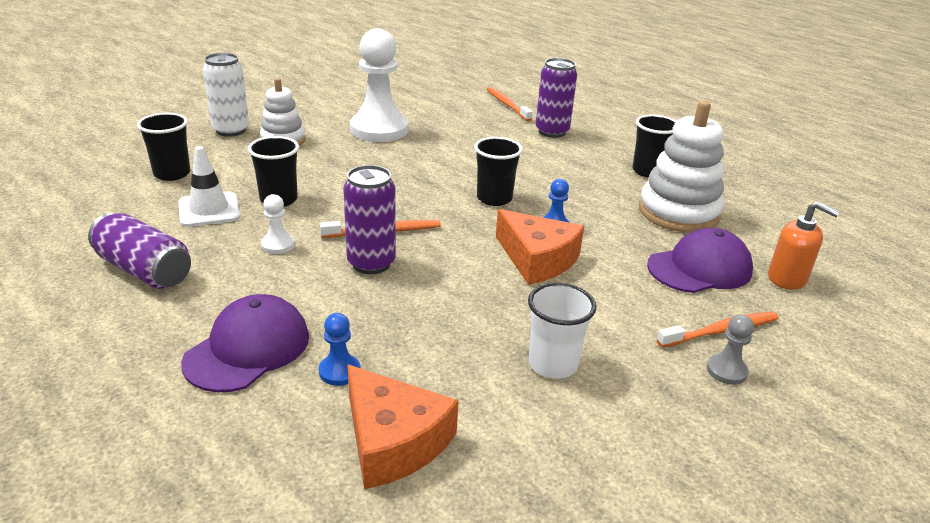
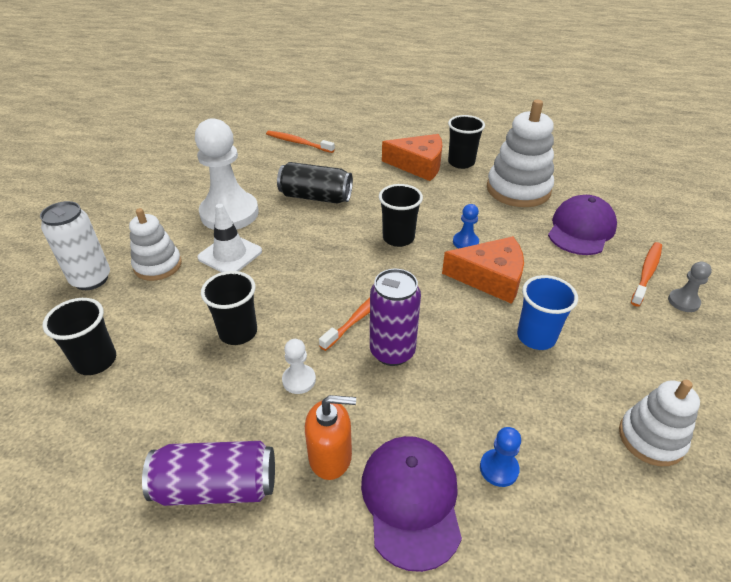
camera: 35 degrees left, 10 degrees up
(209, 210) = (189, 380): white traffic cone -> white traffic cone (230, 254)
(393, 441) = (605, 500): orange cheese -> orange cheese (418, 165)
(465, 145) = (316, 197): none -> black can
(507, 434) = (651, 438): none -> white stacking toy
(513, 316) = (536, 337): none -> blue cup
(552, 132) = (360, 155): purple can -> none
(552, 364) = (604, 361): white cup -> none
(787, 278) = (627, 211): orange soap dispenser -> orange soap dispenser (330, 456)

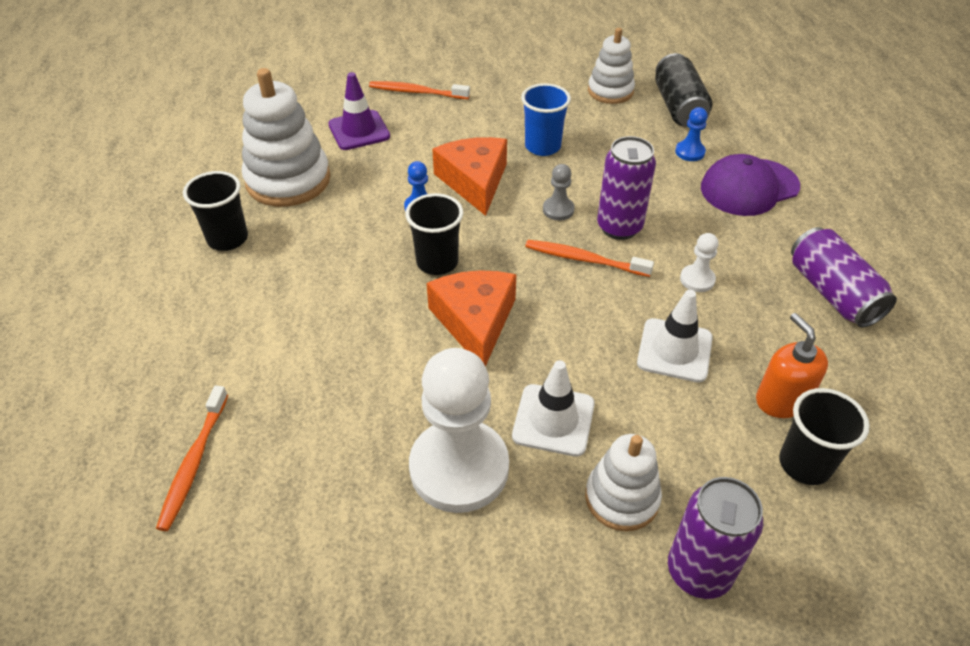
camera: 110 degrees left, 5 degrees up
(91, 279) = (698, 572): white can -> purple can
(238, 332) = (674, 350): black cup -> white traffic cone
(316, 197) = (373, 373): black can -> black can (679, 107)
(330, 456) = (752, 236): orange soap dispenser -> orange soap dispenser (781, 400)
(418, 165) = (245, 281): orange cheese -> orange cheese (475, 321)
(581, 229) = (359, 130): purple cap -> purple traffic cone
(683, 301) = (448, 75): grey pawn -> grey pawn (558, 210)

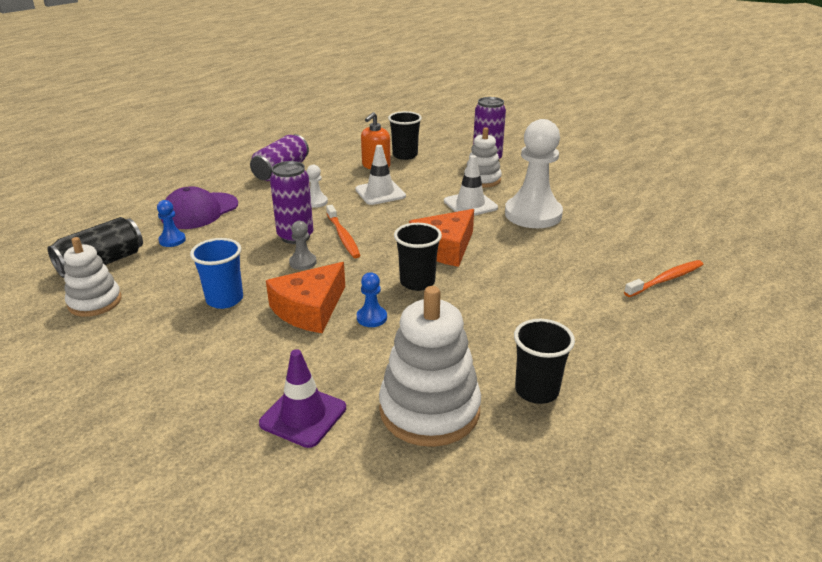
camera: 130 degrees left, 15 degrees down
(416, 92) = (189, 419): orange toothbrush -> none
(749, 187) = (199, 211): purple cap -> purple cap turned 105 degrees clockwise

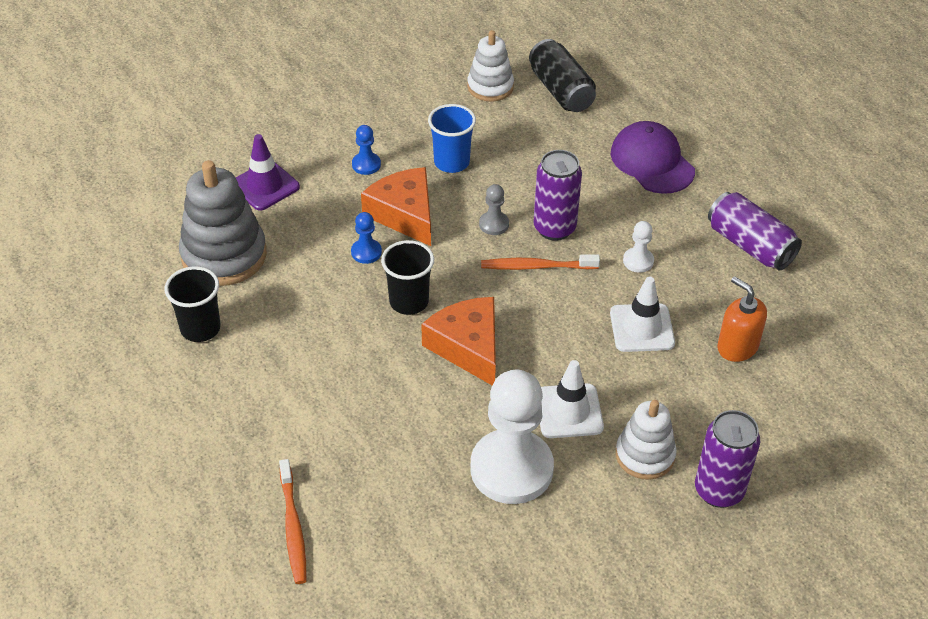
camera: 110 degrees right, 15 degrees up
(172, 240) = (588, 137): blue pawn -> blue pawn (366, 165)
(405, 155) = (769, 392): black cup -> none
(429, 410) = (224, 255): white stacking toy -> grey stacking toy

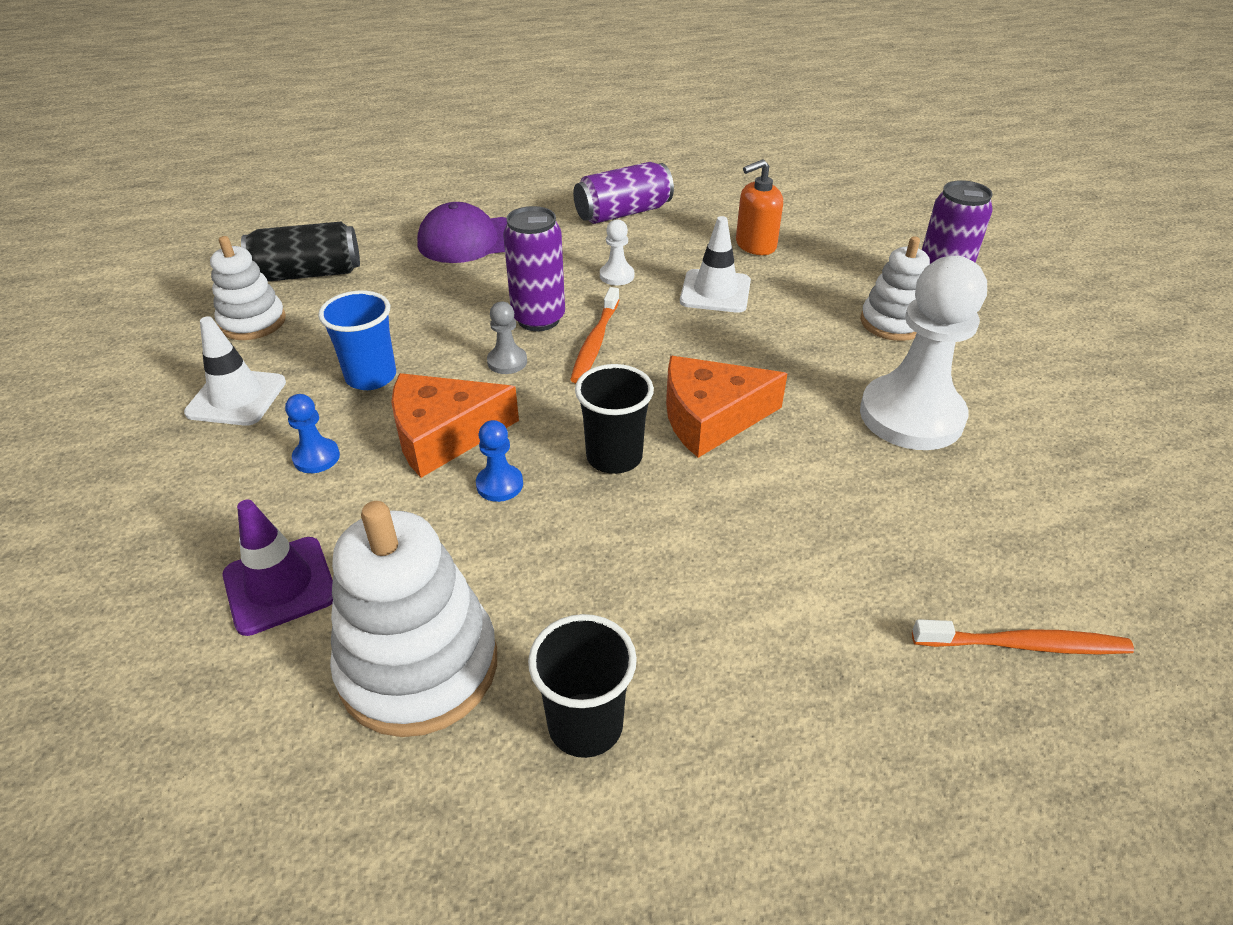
camera: 75 degrees left, 5 degrees down
(224, 255) = (419, 666): grey stacking toy -> white stacking toy
(569, 411) = (827, 359): white traffic cone -> white traffic cone (236, 398)

